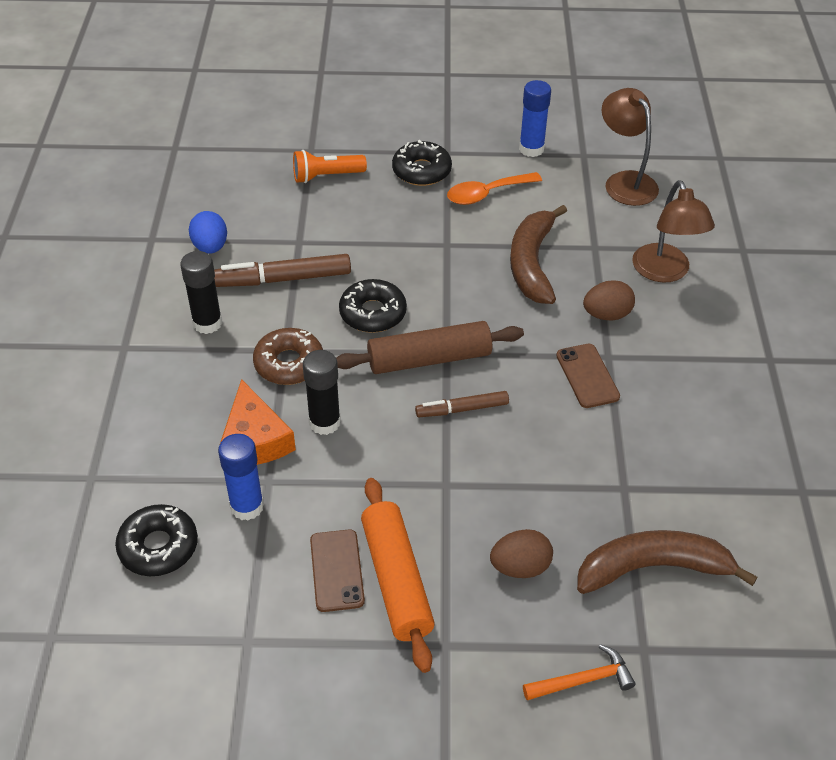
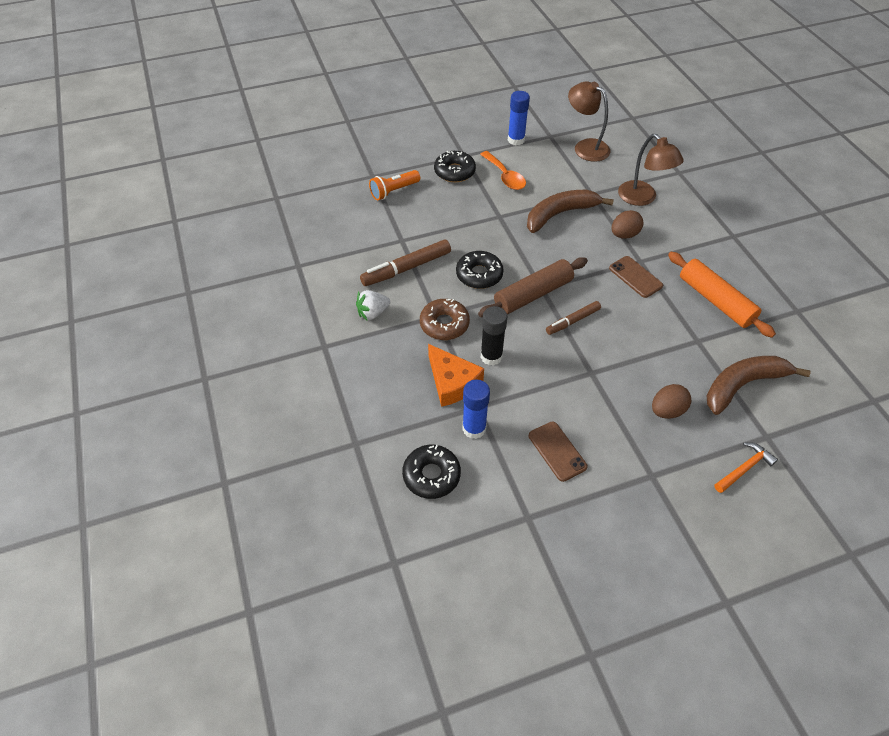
camera: 20 degrees left, 5 degrees up
(207, 323) = (373, 313): black glue stick -> white strawberry
(210, 247) = (343, 260): blue egg -> none
(397, 580) = (598, 444): orange rolling pin -> orange rolling pin (715, 300)
(486, 194) = (505, 176): orange spoon -> orange spoon turned 75 degrees counterclockwise
(532, 263) = (560, 214): brown banana -> brown banana turned 75 degrees clockwise

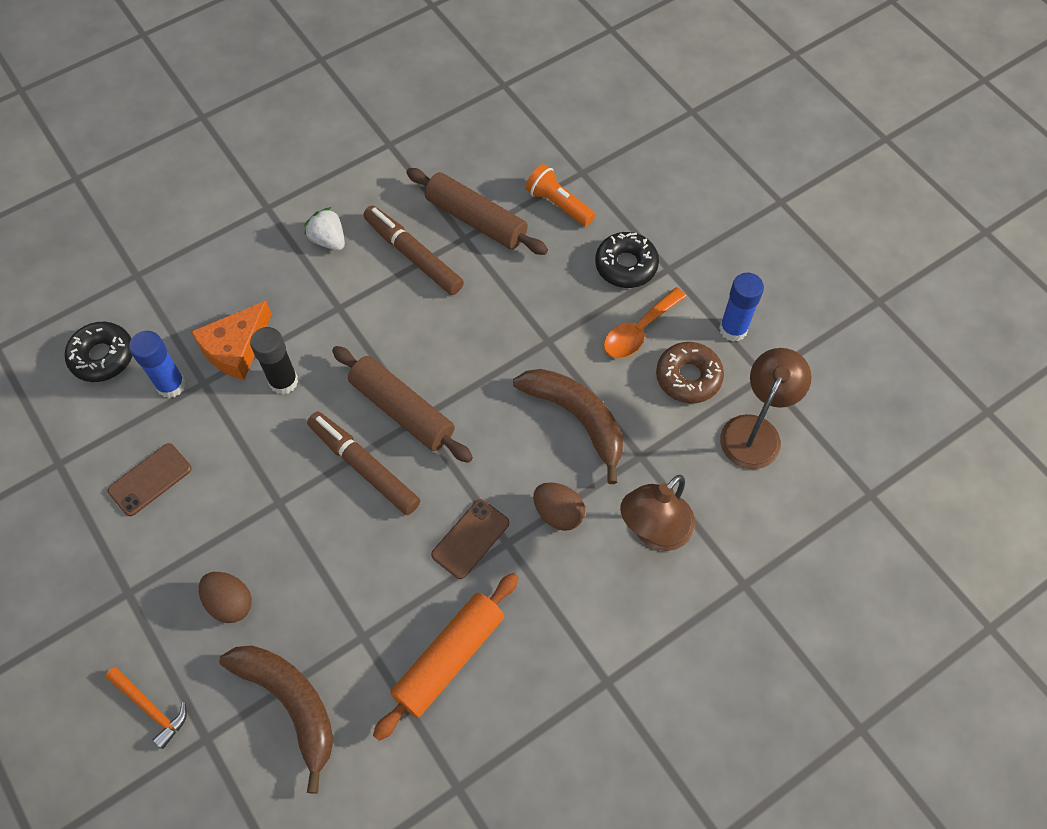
camera: 75 degrees right, 10 degrees up
(389, 231) = (476, 219): none -> brown rolling pin
(444, 324) = (326, 319): brown donut -> brown donut (688, 377)
(479, 275) = (423, 339): black donut -> none
(572, 321) = (364, 467): brown marker -> brown marker, size x1.60

